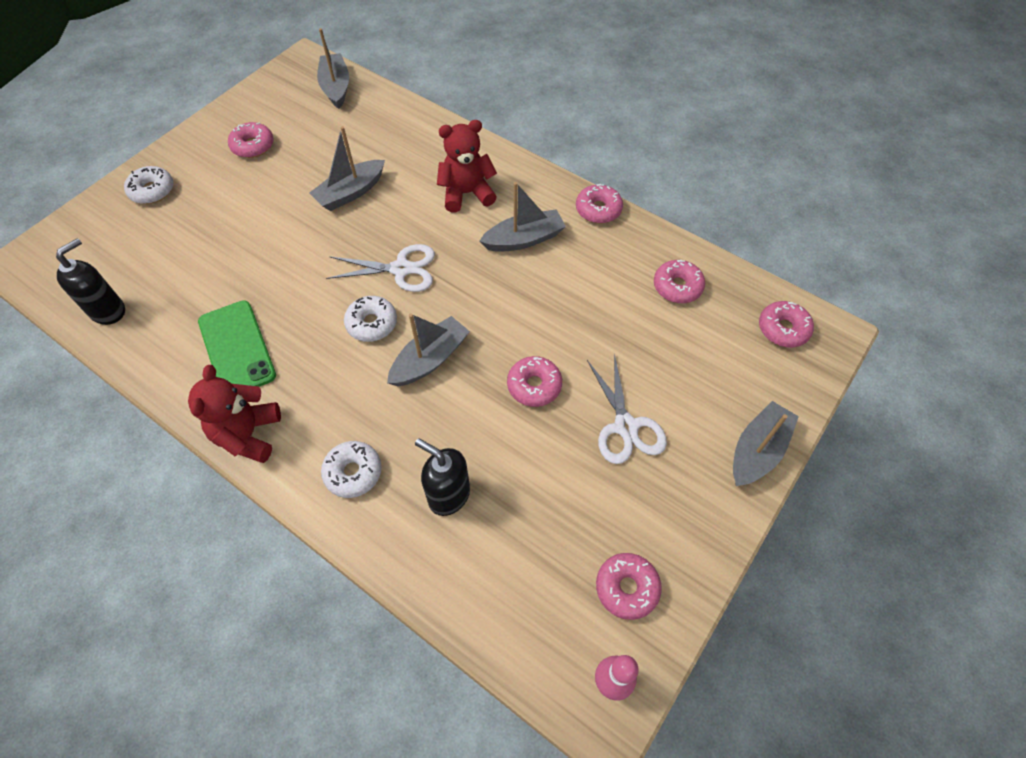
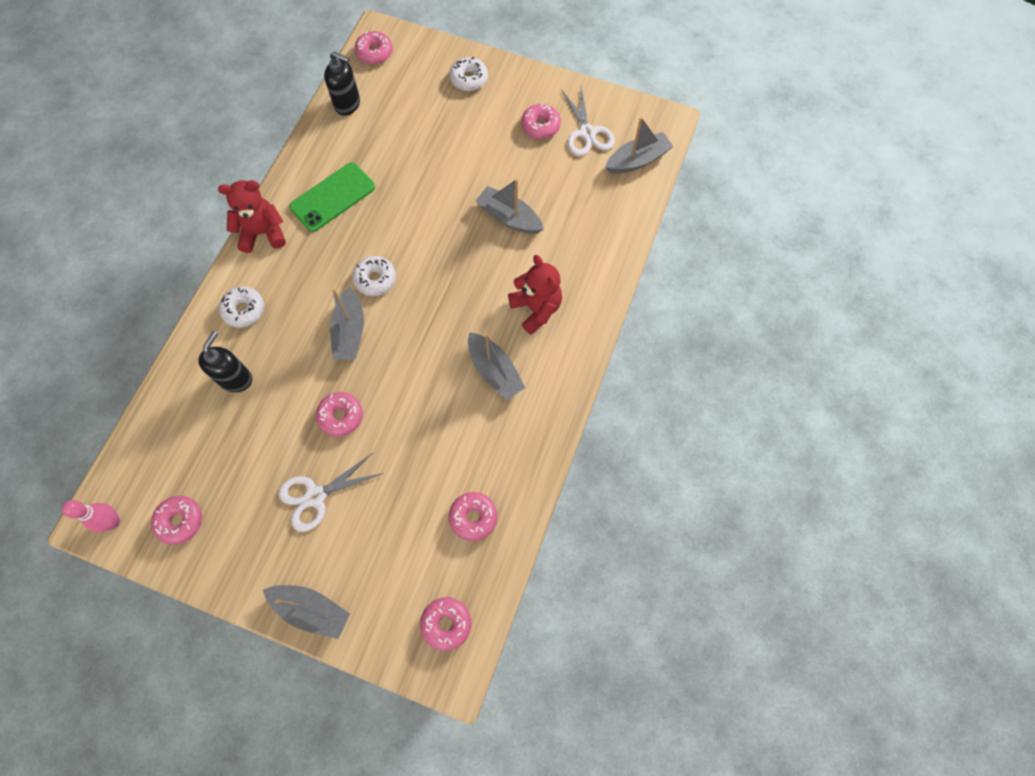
camera: 75 degrees right, 10 degrees up
(401, 269) = (435, 283): white scissors -> white scissors (587, 133)
(430, 359) = (350, 331): grey boat -> grey boat turned 60 degrees clockwise
(598, 209) = (550, 428): pink donut -> pink donut (374, 53)

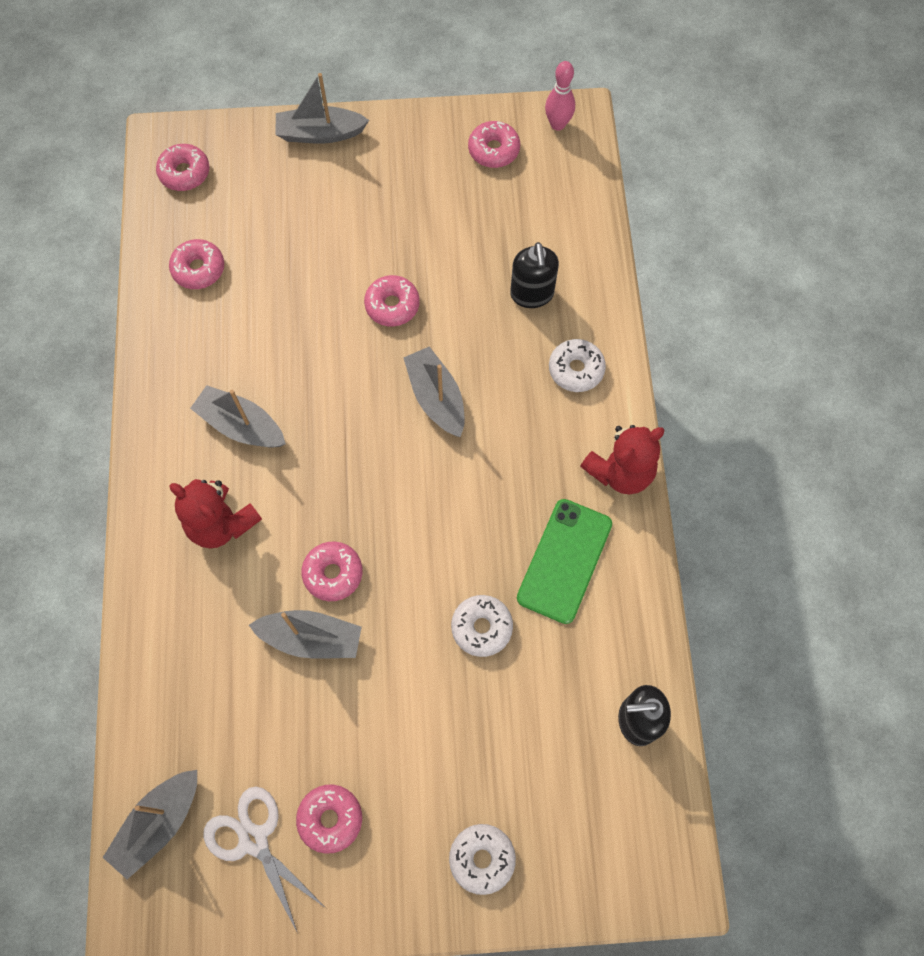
camera: 155 degrees right, 0 degrees up
(315, 496) = (373, 222): white scissors -> none
(374, 53) = (656, 840): pink donut -> pink donut (333, 573)
(375, 279) = (443, 473): white donut -> white donut (481, 627)

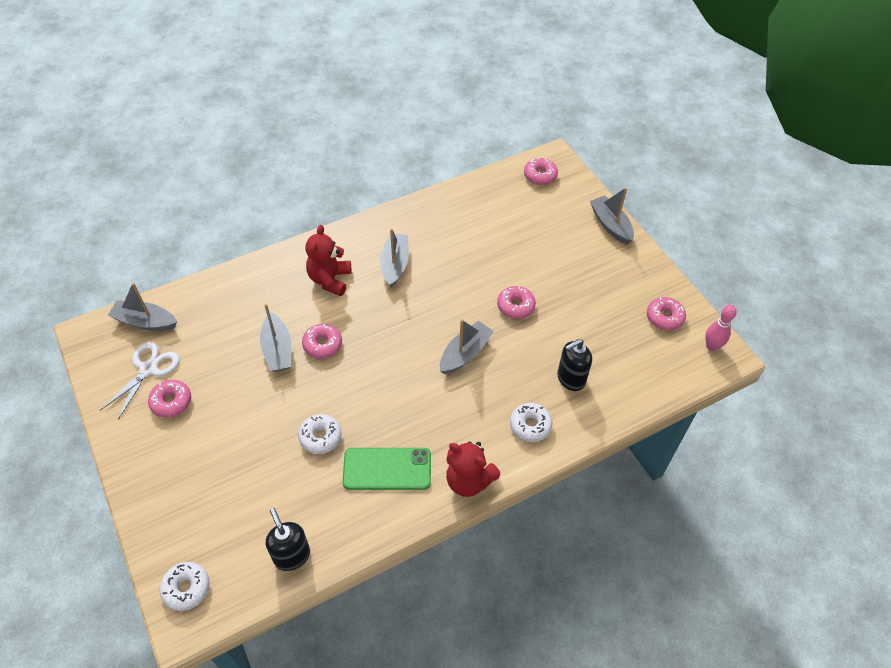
camera: 65 degrees right, 15 degrees down
(198, 269) = (482, 206): pink donut -> none
(482, 859) = (169, 493): white donut -> white donut (186, 588)

